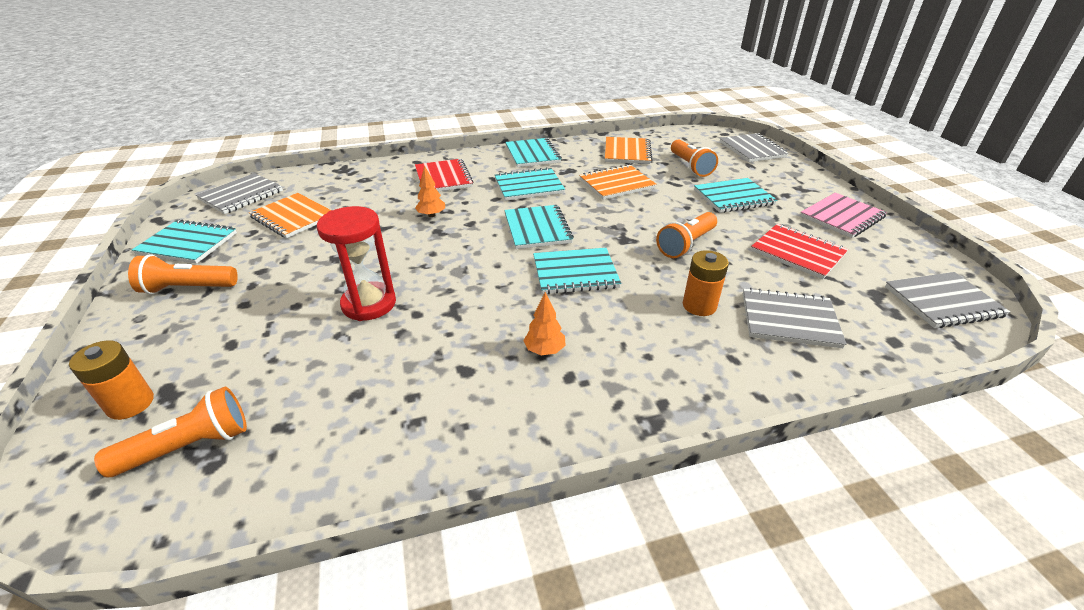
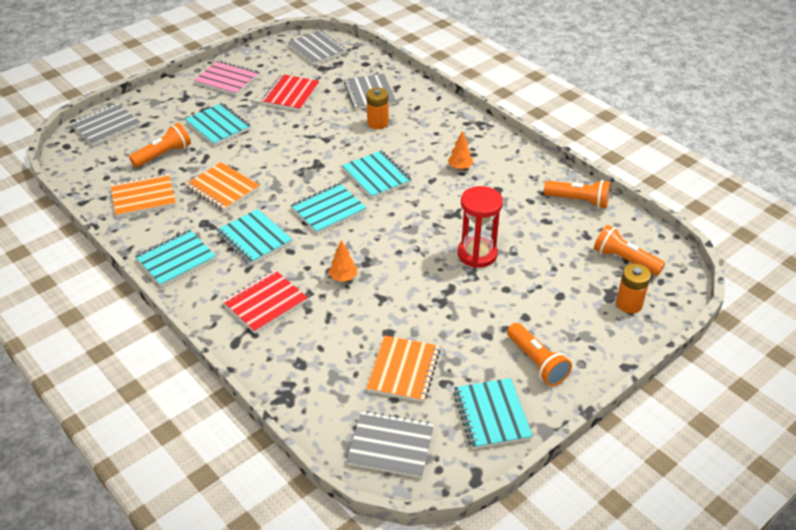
camera: 115 degrees left, 5 degrees up
(686, 244) = (308, 137): orange flashlight -> orange flashlight (578, 201)

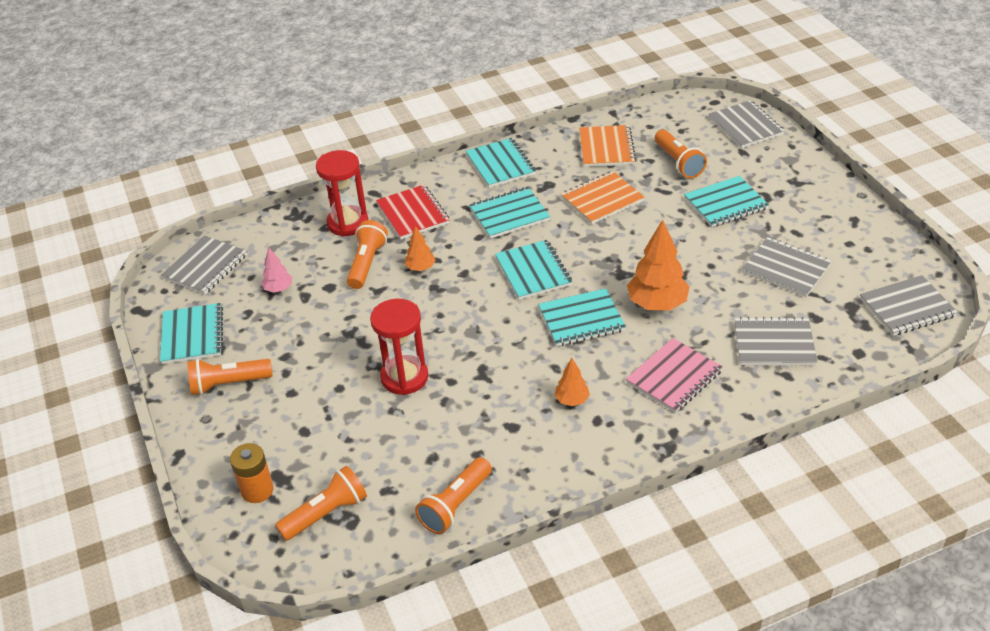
camera: 110 degrees right, 0 degrees up
(227, 80) = (832, 217): pink notebook -> pink notebook (674, 377)
(290, 348) = (347, 223): none -> red hourglass
(291, 94) = (786, 269): red notebook -> grey notebook
(346, 144) = (657, 304): none -> orange tree
(348, 315) = (367, 263): none -> orange flashlight
(377, 123) = (697, 340): orange battery -> none
(403, 370) = (278, 289): orange notebook -> pink tree
(491, 415) = (192, 335): turquoise notebook -> turquoise notebook turned 75 degrees clockwise

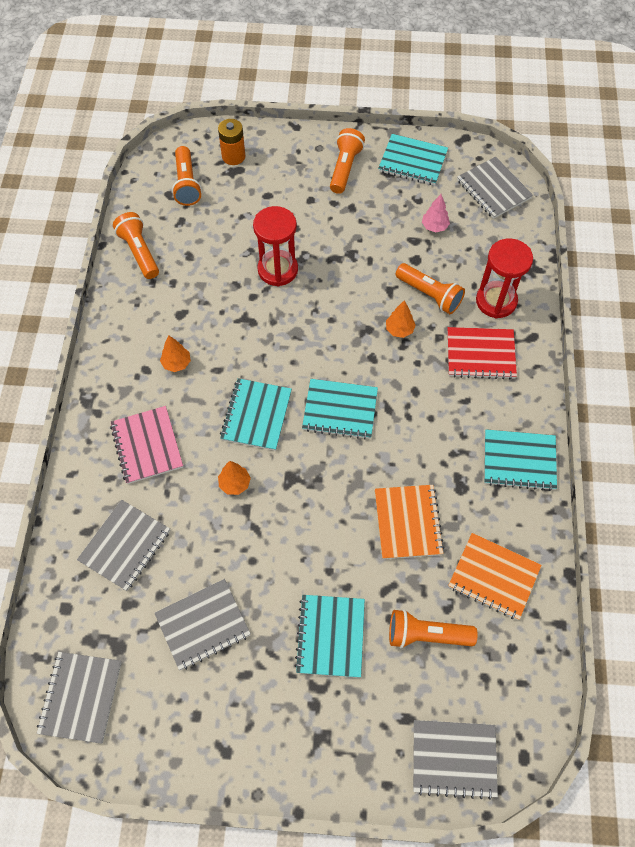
camera: 115 degrees right, 20 degrees up
(509, 215) = (432, 430): turquoise notebook -> none
(657, 304) = (235, 484): orange tree -> orange tree, size x0.53

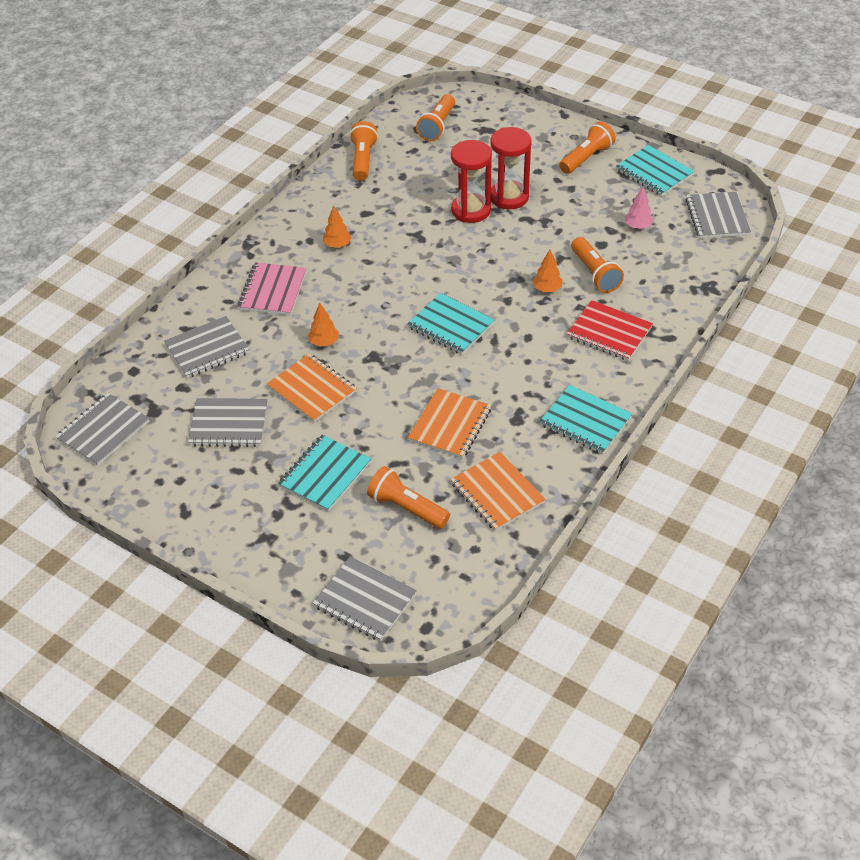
camera: 30 degrees right, 15 degrees down
(233, 156) = (492, 119): orange battery -> none
(256, 415) = (376, 303): turquoise notebook -> none
(257, 544) = (312, 390): none -> orange notebook
(496, 301) = (654, 299): red hourglass -> red hourglass (509, 197)

